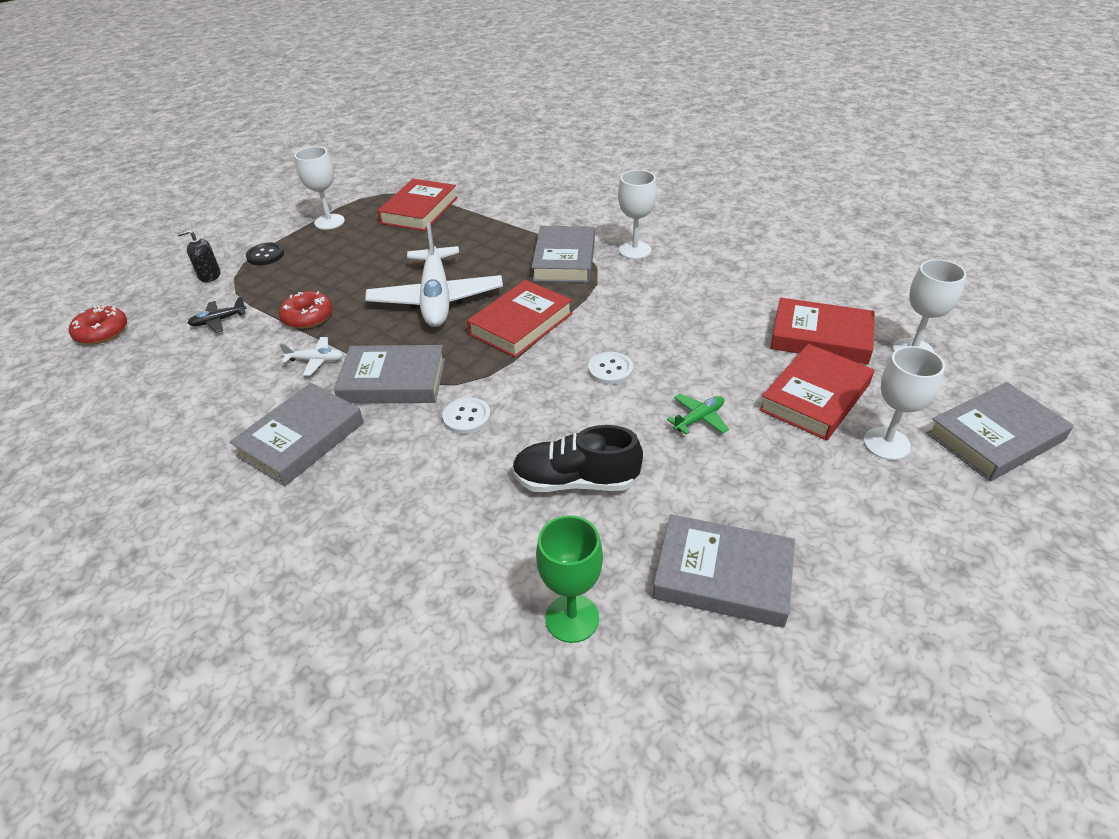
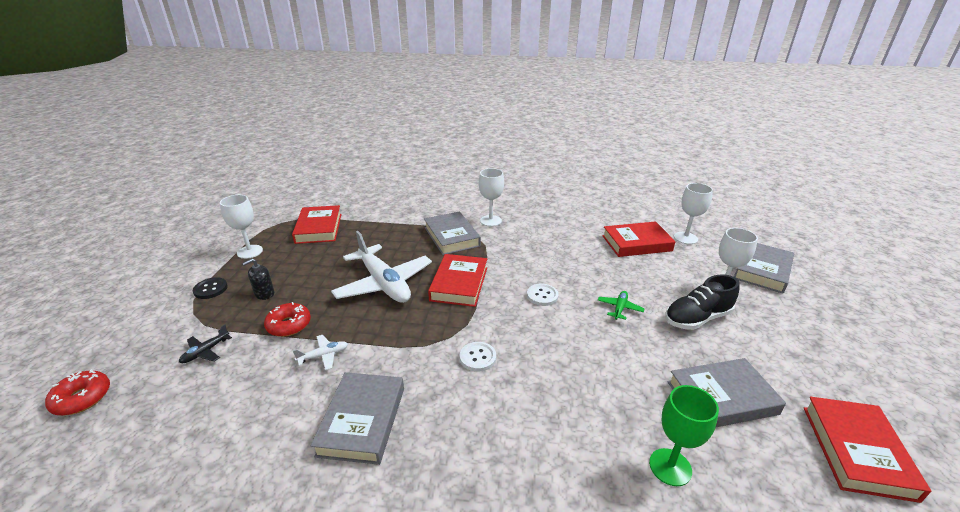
camera: 30 degrees left, 10 degrees down
(209, 275) = (167, 318): black soap dispenser -> black soap dispenser (264, 294)
(393, 381) = (400, 350): grey book -> none
(576, 481) = (587, 373): black shoe -> black shoe (697, 318)
(815, 397) = (665, 276): red book -> red book (857, 451)

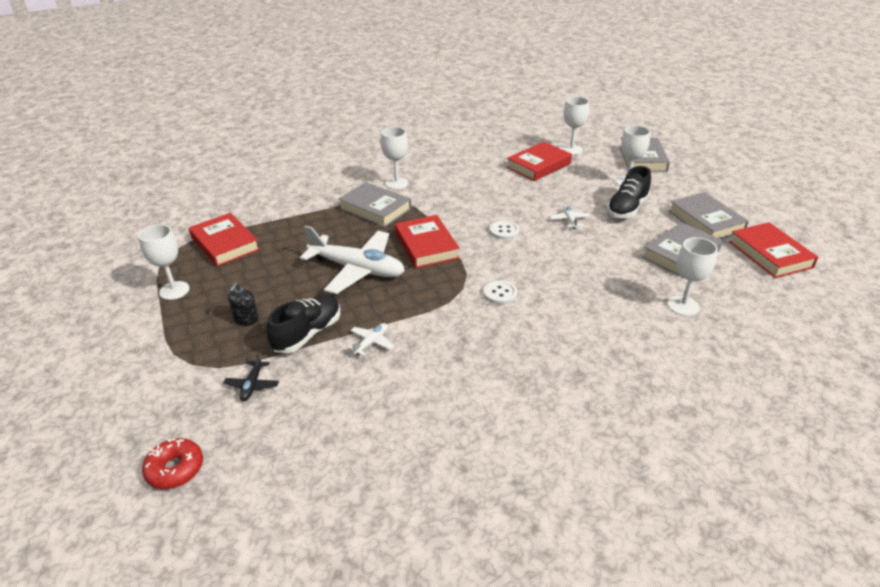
camera: 30 degrees left, 5 degrees up
(210, 289) = (179, 337): black button -> none
(289, 325) = (308, 334): red donut -> black shoe
(362, 421) = (459, 369): grey book -> grey book (706, 221)
(619, 308) = (570, 220): green plane -> white plane
(670, 467) = (683, 306): green goblet -> white goblet

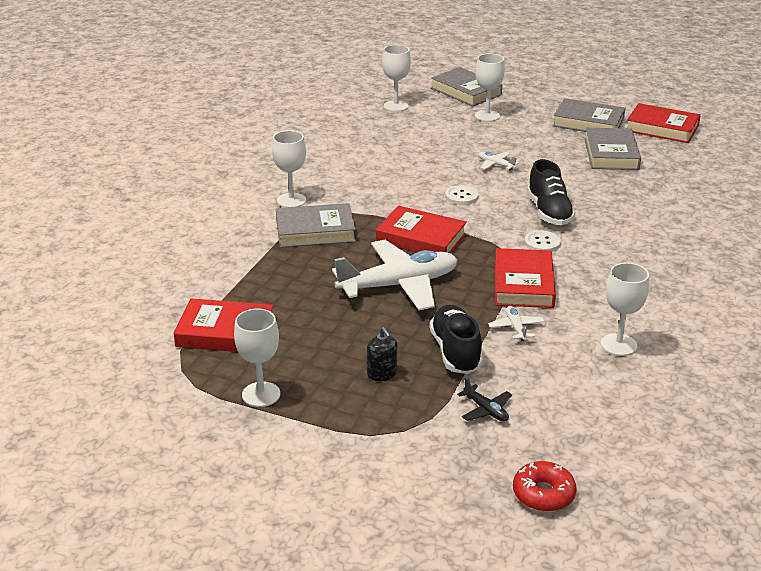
camera: 45 degrees left, 5 degrees down
(538, 165) = (392, 131): red book -> red book (523, 284)
(627, 208) = (521, 137): black shoe -> black shoe (549, 212)
(683, 306) = (668, 188): white goblet -> white goblet (618, 345)

